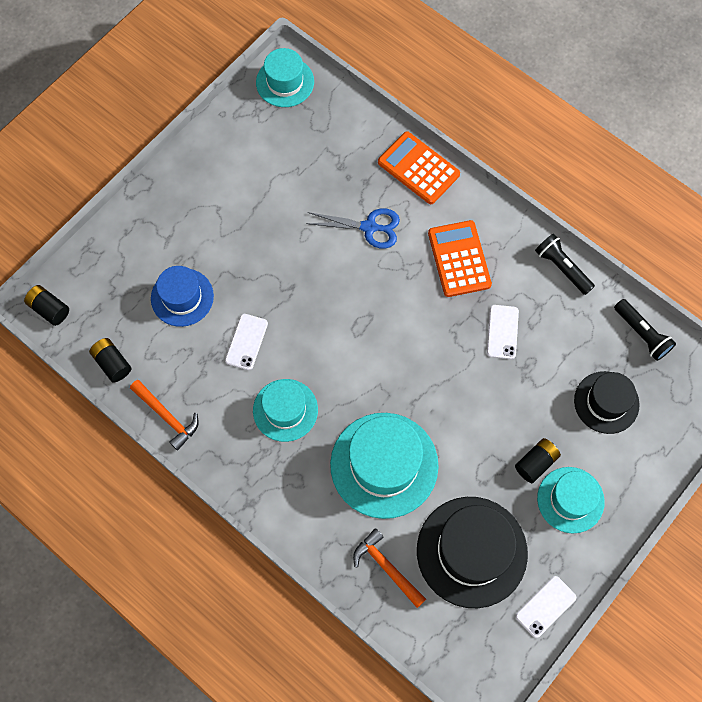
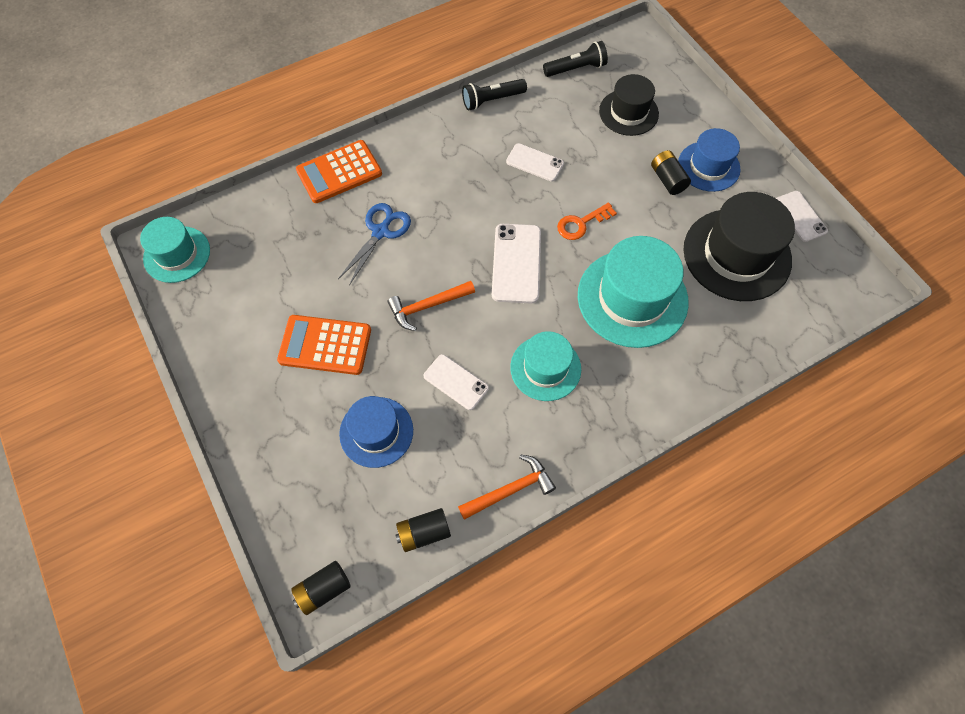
camera: 70 degrees left, 5 degrees down
(381, 352) = (516, 263): none -> white phone
(387, 567) = (735, 328): orange hammer -> orange hammer (428, 306)
(448, 396) = (581, 223): none -> orange key
(459, 259) = (448, 171): orange calculator -> orange calculator (325, 345)
(570, 500) = (708, 166): turquoise hat -> blue hat

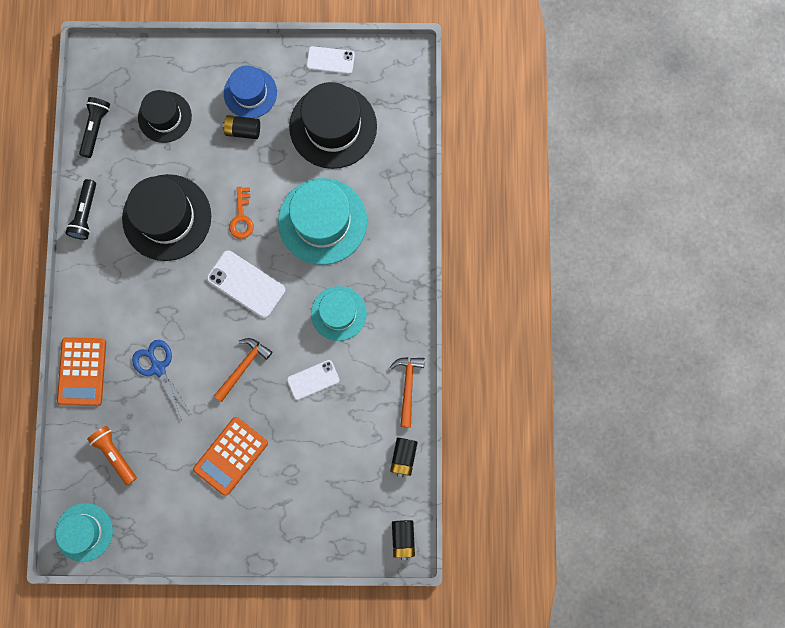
camera: 60 degrees left, 15 degrees up
(271, 240) = (115, 454): none -> orange flashlight
(376, 432) = (317, 453): blue hat -> none
(428, 306) = (243, 367): orange hammer -> orange hammer turned 150 degrees counterclockwise
(535, 162) = (167, 217): white phone -> black hat

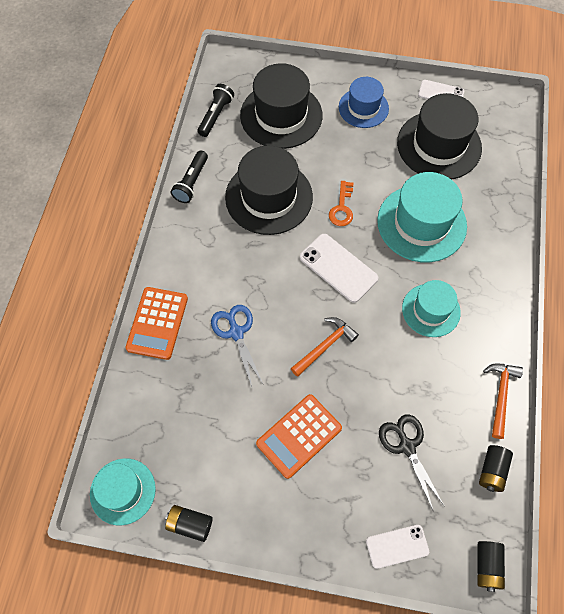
camera: 10 degrees right, 15 degrees down
(115, 454) = (174, 412): orange flashlight -> none
(165, 117) = (281, 115): black hat -> black hat, size x1.63
(243, 130) = (352, 136): black battery -> black battery (190, 524)
(313, 380) = (398, 371): white phone -> white phone (397, 546)
(327, 448) = (407, 446): none -> black scissors

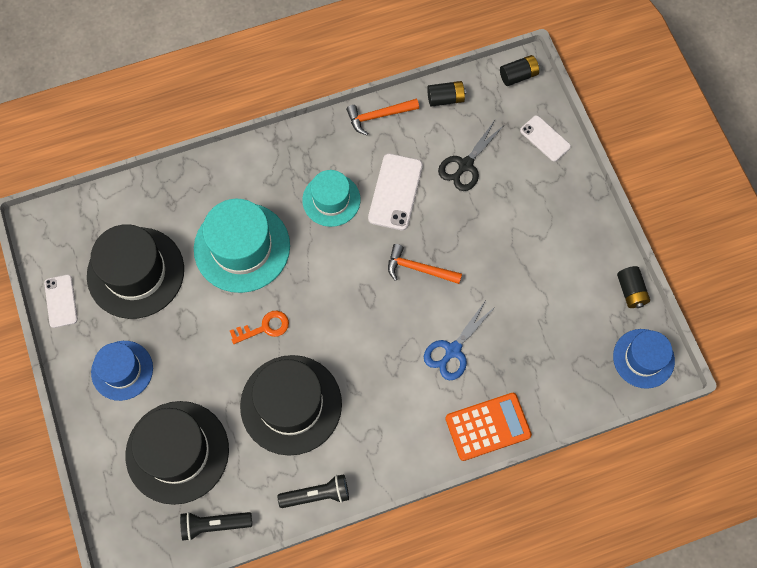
camera: 120 degrees left, 5 degrees up
(123, 491) = (643, 358): turquoise hat -> blue hat
(299, 436) = (509, 248): orange calculator -> none
(338, 268) = (334, 297): white phone -> white phone (395, 192)

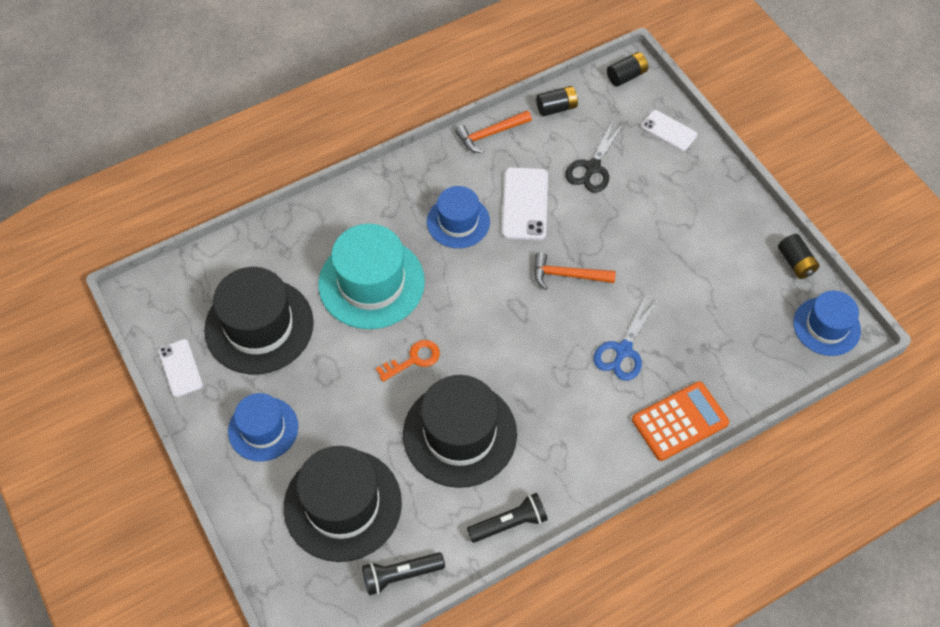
camera: 10 degrees left, 10 degrees down
(331, 200) = (458, 222): turquoise hat -> blue hat

